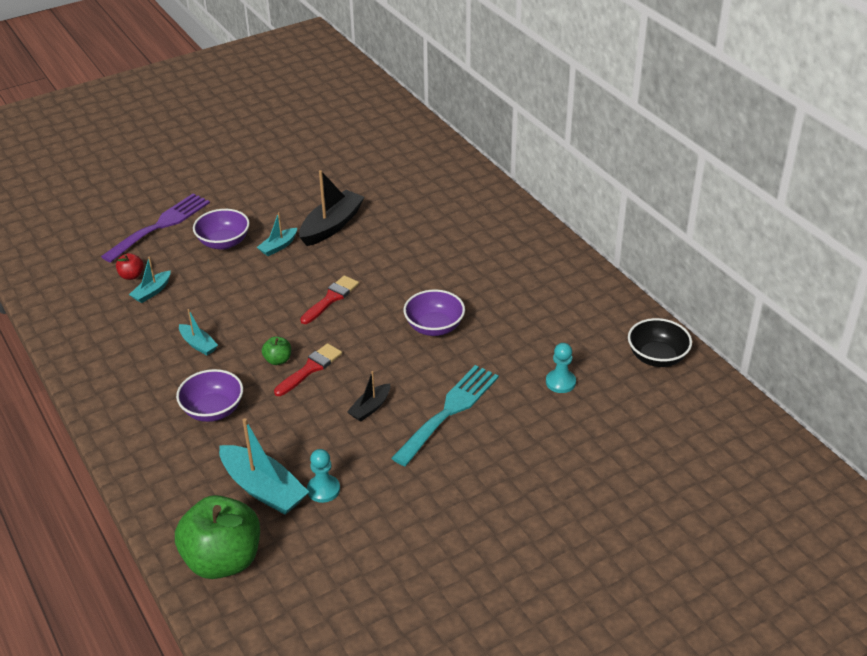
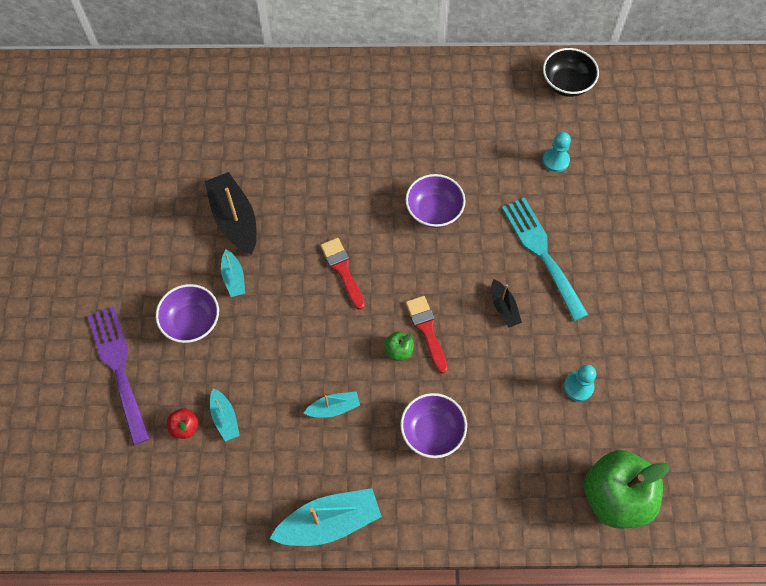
camera: 60 degrees left, 25 degrees up
(263, 489) = (552, 432): turquoise boat -> turquoise boat (329, 522)

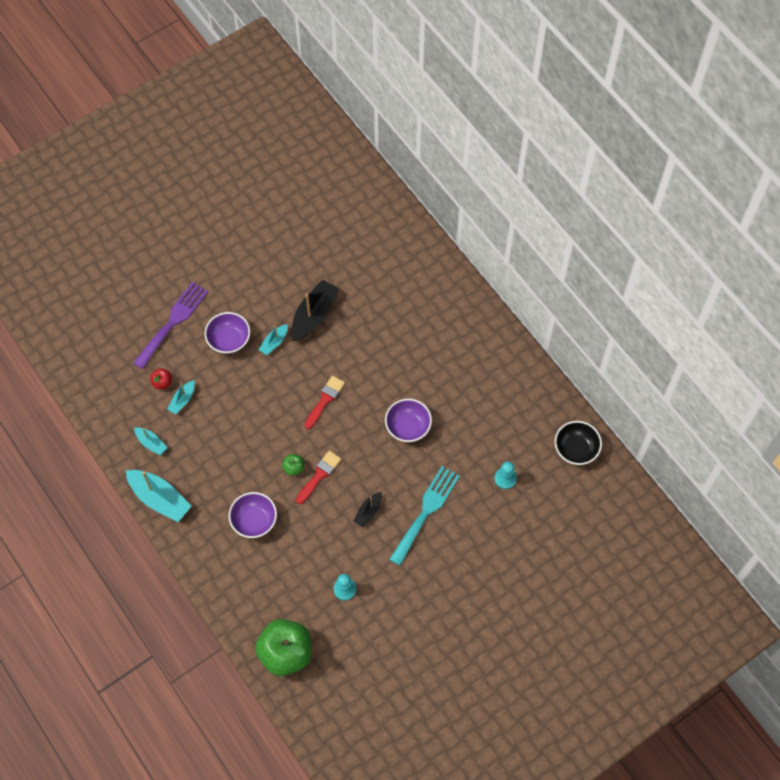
camera: 55 degrees right, 0 degrees up
(334, 408) = (230, 455): turquoise boat -> turquoise boat (151, 443)

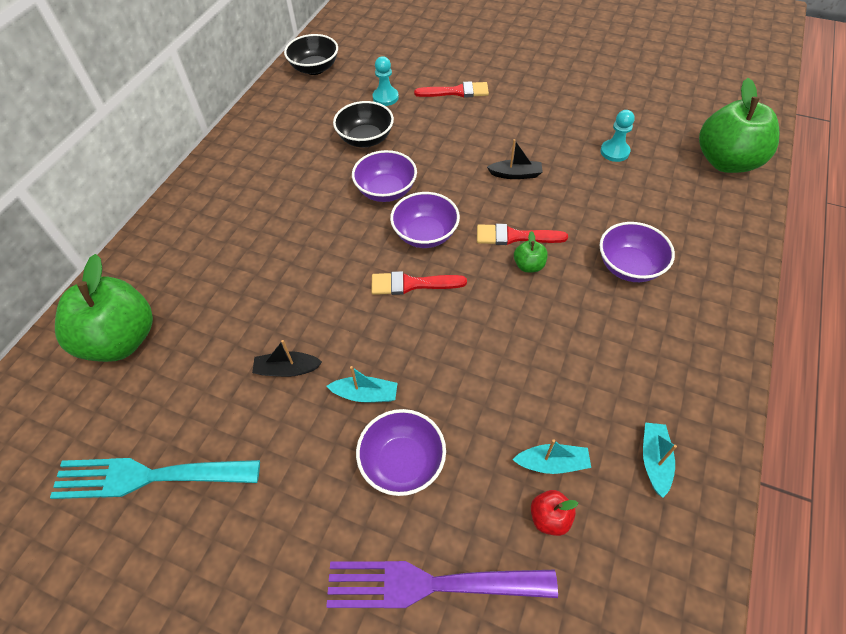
camera: 120 degrees left, 10 degrees down
(160, 499) = (714, 390): turquoise boat -> none
(314, 315) = (287, 369): black boat -> black boat, size x0.54
(356, 428) = (425, 234): none -> purple bowl
(387, 249) = (121, 340): none -> green apple
(426, 511) = (472, 133): turquoise fork -> turquoise fork (147, 476)
(467, 441) = (365, 139): none -> black bowl
(479, 530) = (456, 92): none -> red brush

